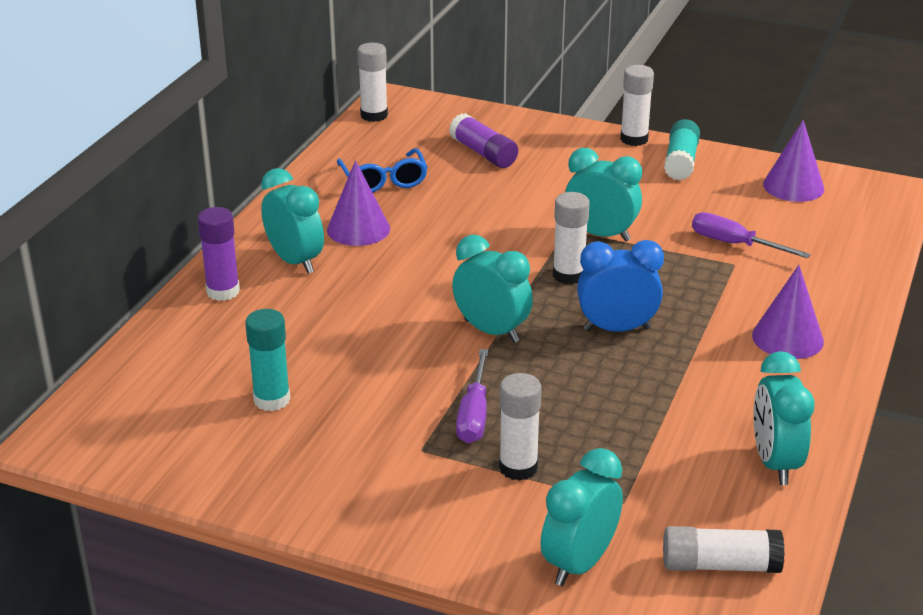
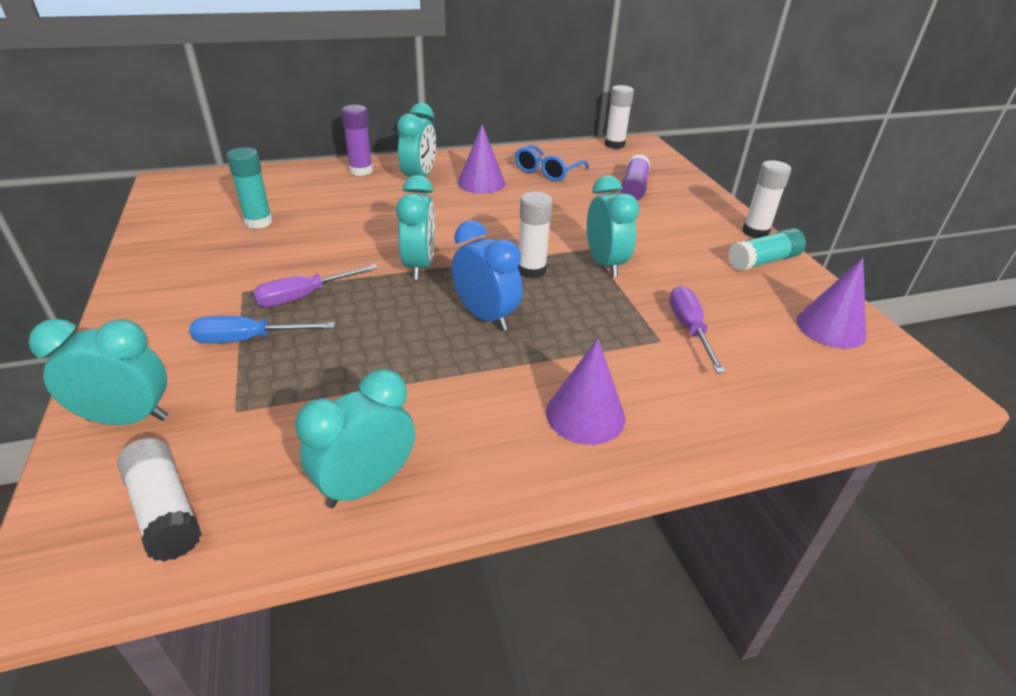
camera: 50 degrees right, 5 degrees up
(518, 468) = (248, 339): white glue stick -> blue screwdriver

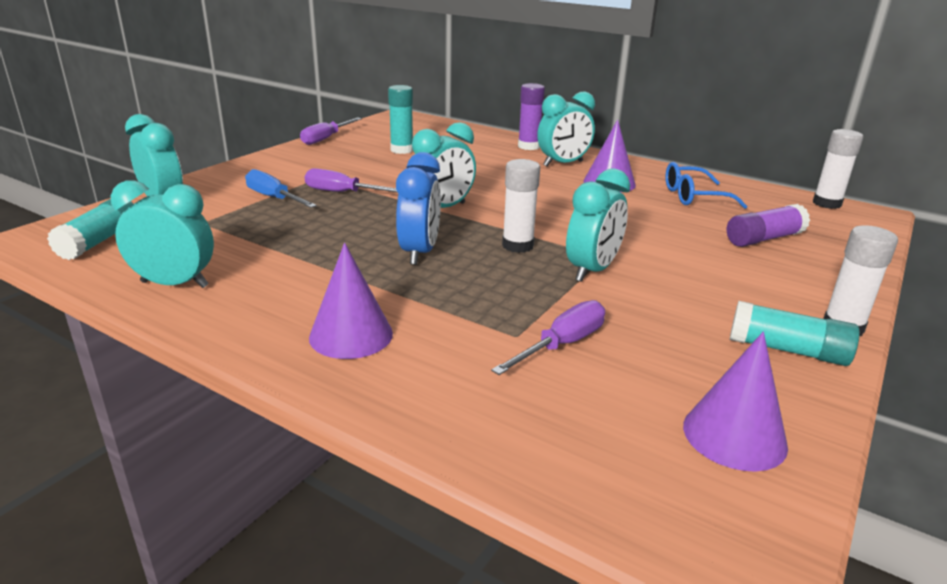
camera: 50 degrees right, 10 degrees down
(146, 243) = (326, 139): none -> purple screwdriver
(165, 510) = (99, 241): white glue stick -> turquoise glue stick

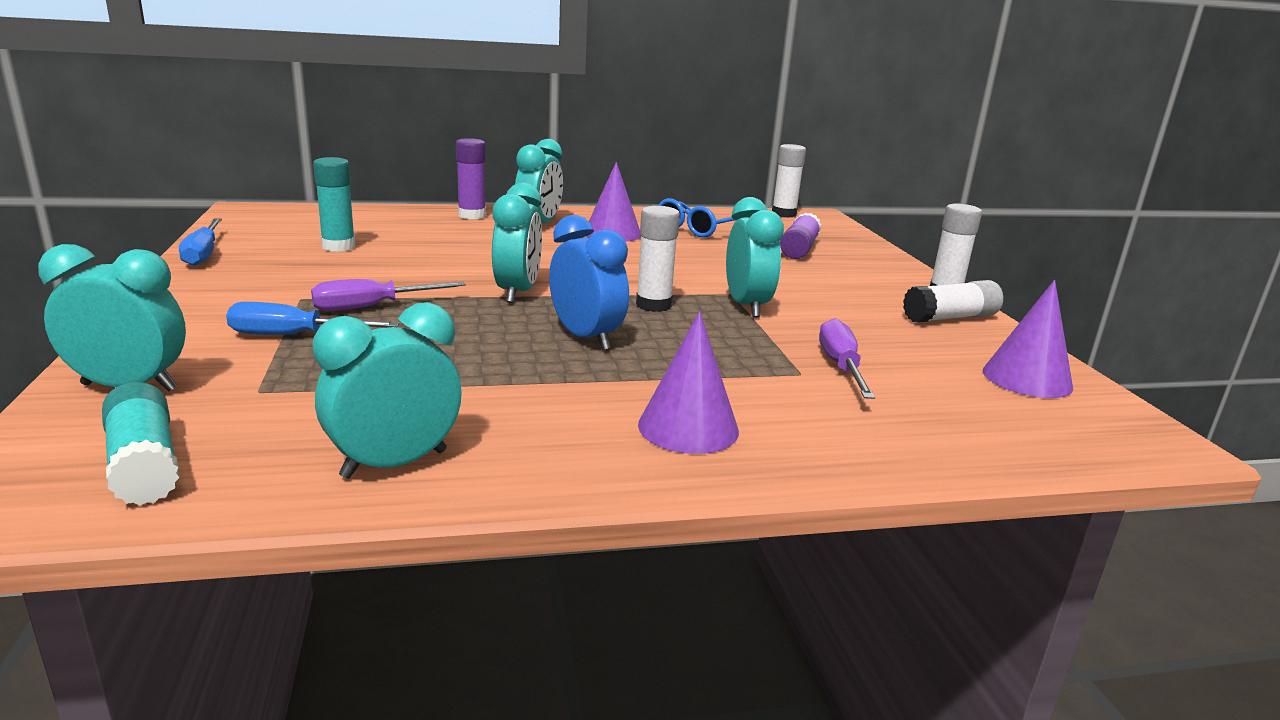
camera: 45 degrees left, 5 degrees down
(326, 139) = (203, 254): purple screwdriver -> blue screwdriver
(787, 350) = (950, 317): turquoise glue stick -> white glue stick

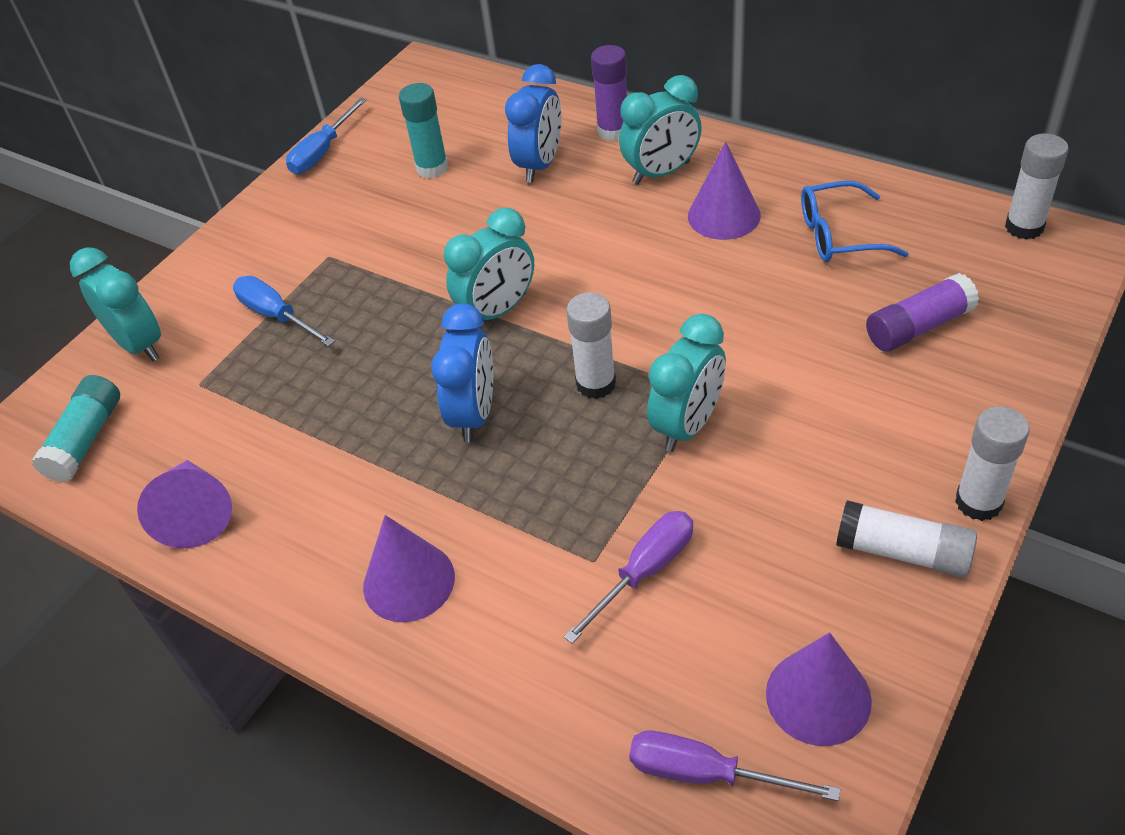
camera: 50 degrees right, 25 degrees up
(372, 307) = (364, 291): purple screwdriver -> purple screwdriver (706, 773)
(394, 464) = (196, 513): turquoise clock -> purple cone
(437, 234) = (539, 165): none -> blue clock

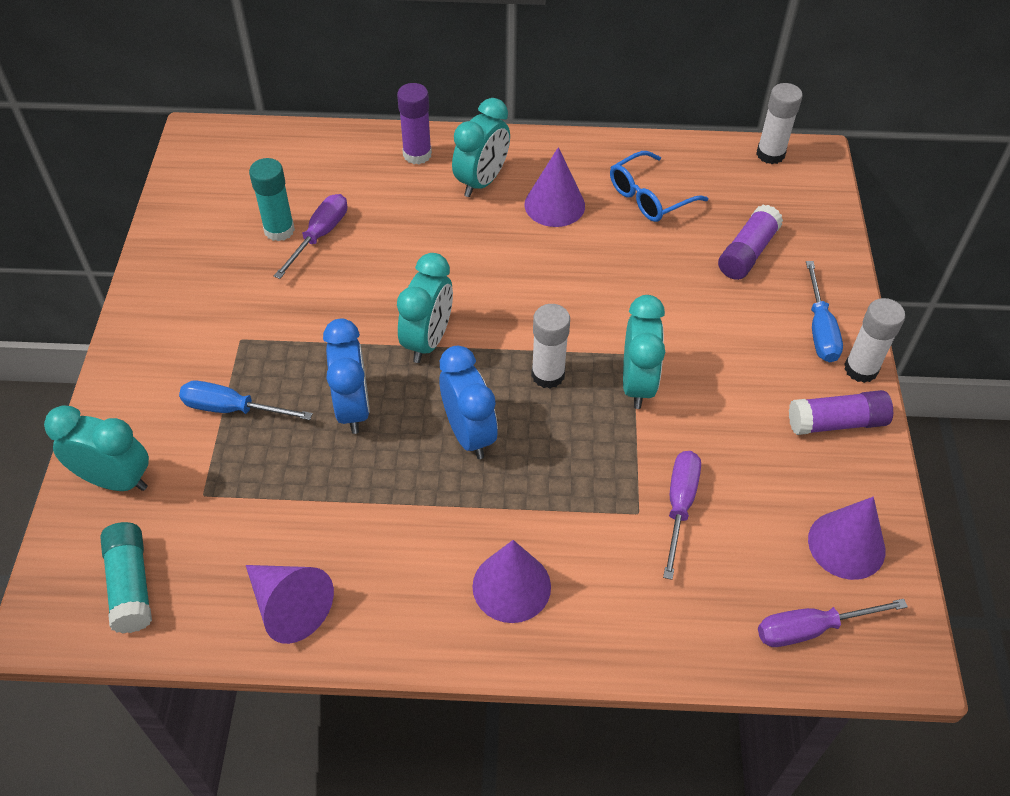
camera: 35 degrees left, 5 degrees up
(323, 152) = (161, 243): blue screwdriver -> blue screwdriver (820, 329)
(465, 183) = (320, 235): none -> purple screwdriver
(539, 165) = (375, 202): blue clock -> blue clock (353, 408)
(903, 552) = (836, 422): white glue stick -> purple glue stick

